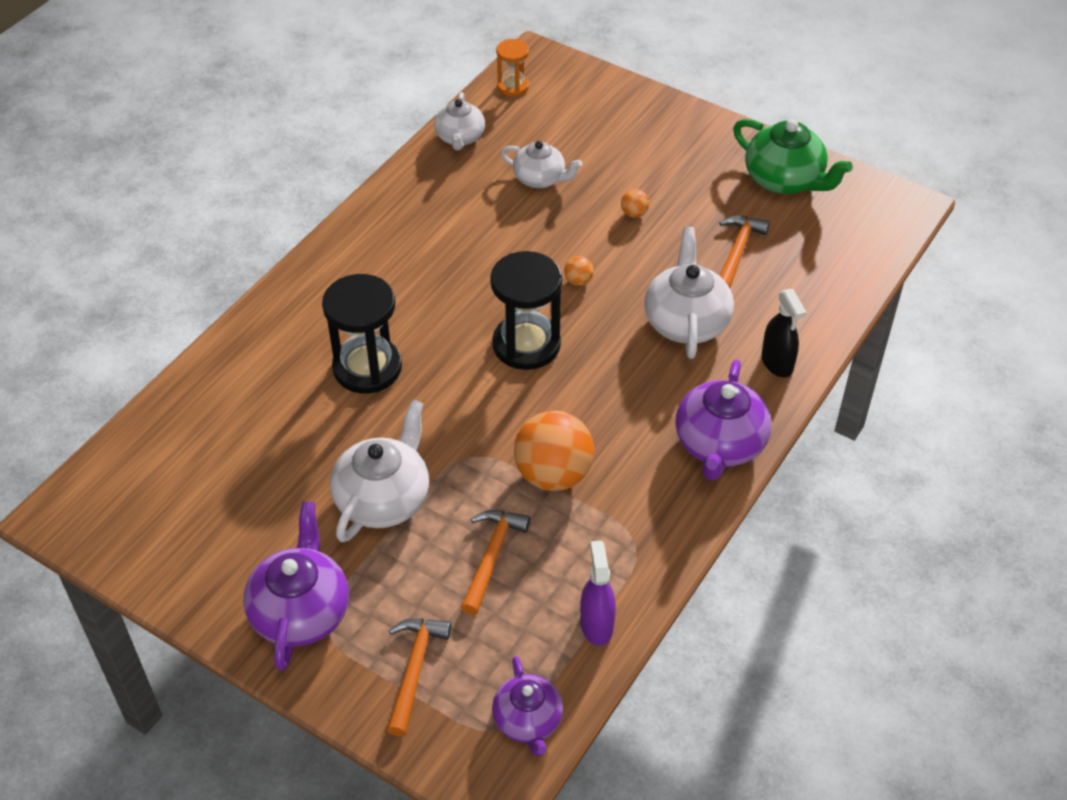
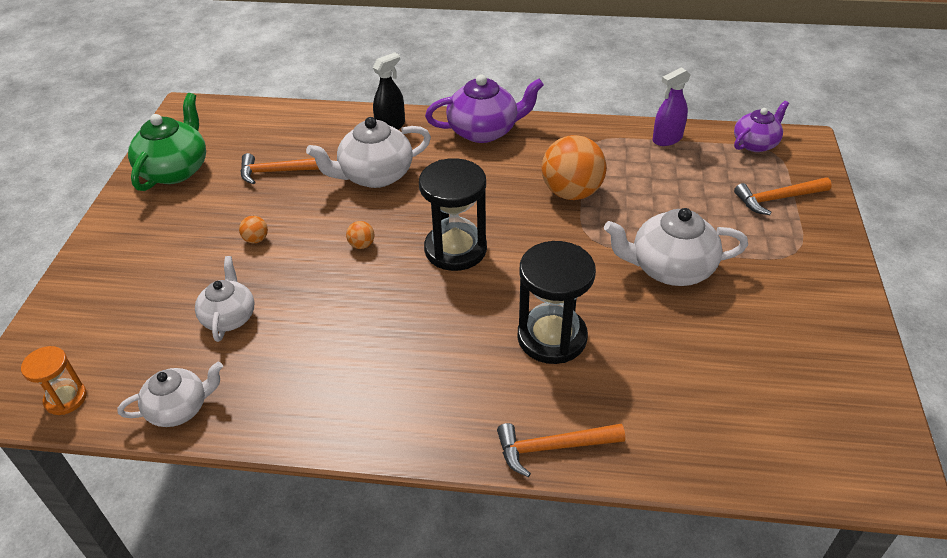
camera: 115 degrees left, 5 degrees down
(301, 611) = (800, 270): purple teapot -> none
(492, 557) = (664, 196): orange hammer -> orange hammer (552, 447)

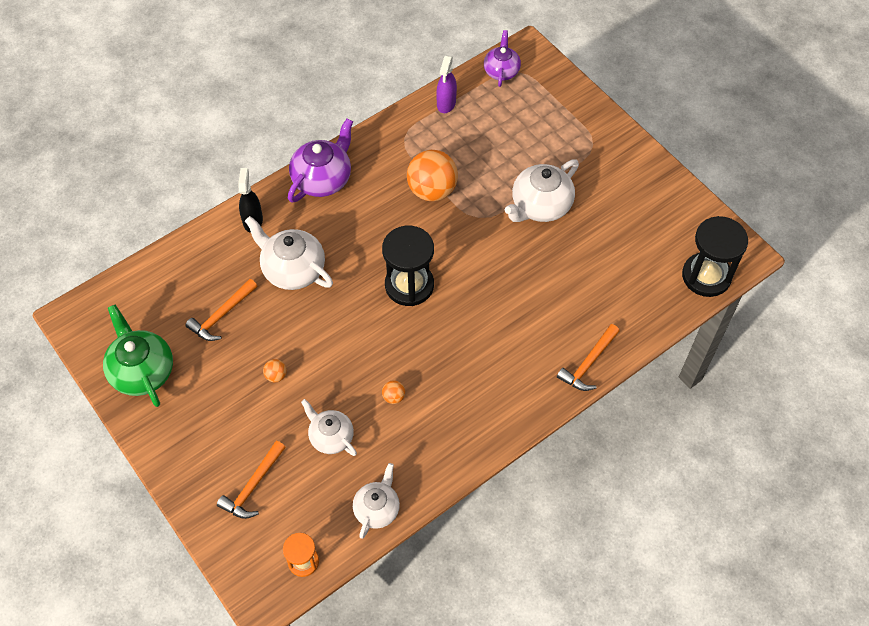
camera: 45 degrees left, 15 degrees up
(361, 245) = (349, 326): orange ball -> orange ball (394, 397)
(374, 175) = (292, 269): white teapot -> white teapot turned 105 degrees clockwise
(552, 337) = (524, 301): black hourglass -> black hourglass (706, 276)
(777, 199) = (551, 109): orange hammer -> orange hammer (253, 486)

